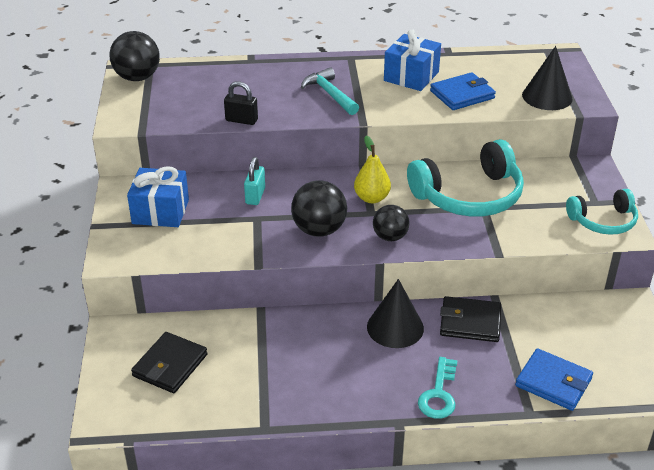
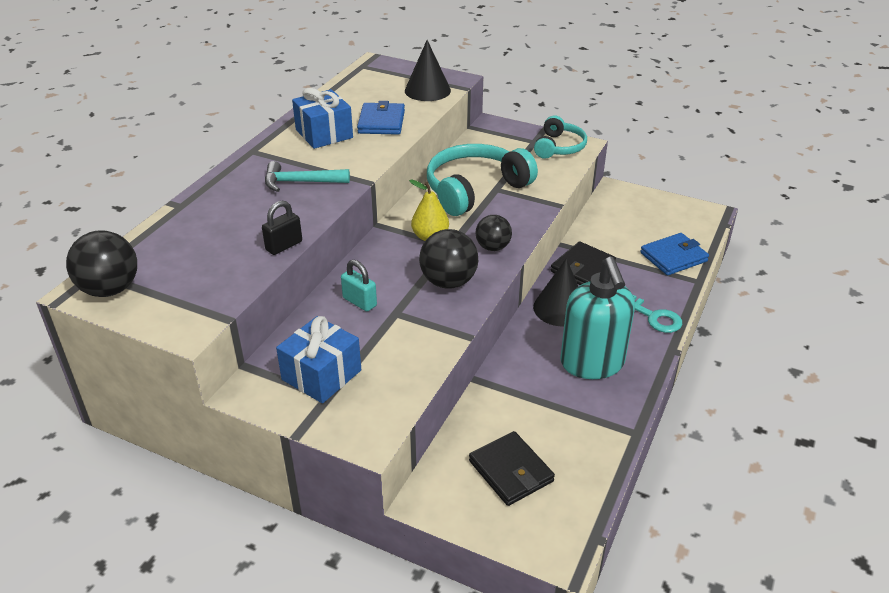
camera: 60 degrees left, 0 degrees up
(334, 372) = (592, 364): none -> turquoise soap dispenser
(469, 196) = (475, 189): turquoise headphones -> turquoise headphones turned 135 degrees counterclockwise

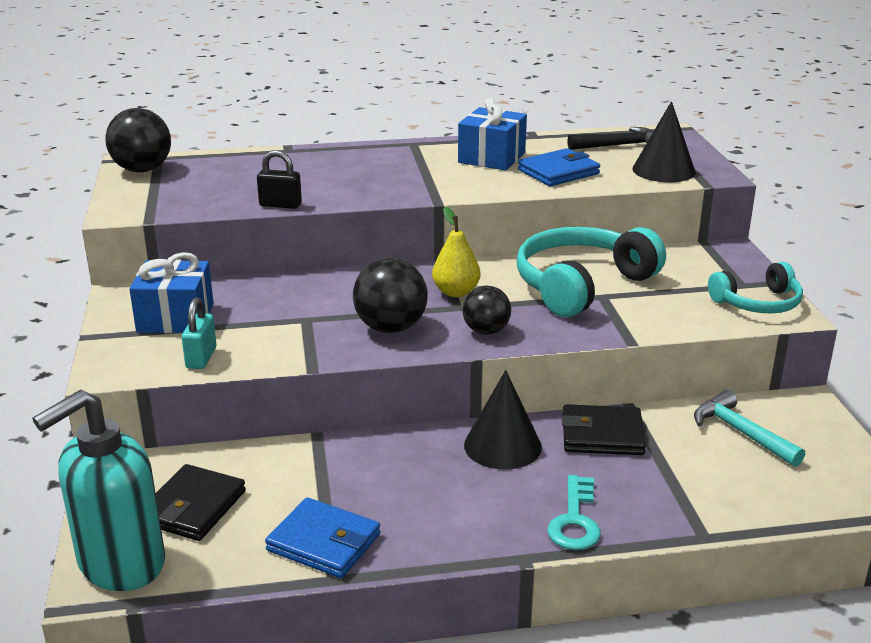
camera: 55 degrees right, 10 degrees down
(300, 182) = (391, 177): turquoise hammer -> turquoise hammer (740, 432)
(359, 302) = (302, 296): turquoise padlock -> turquoise padlock (201, 358)
(371, 86) = (620, 145): none -> black hammer
(475, 189) = (581, 285): turquoise headphones -> turquoise headphones turned 60 degrees counterclockwise
(592, 364) = (426, 503): turquoise soap dispenser -> turquoise soap dispenser (120, 564)
(673, 257) = (728, 498): blue wallet -> blue wallet (324, 542)

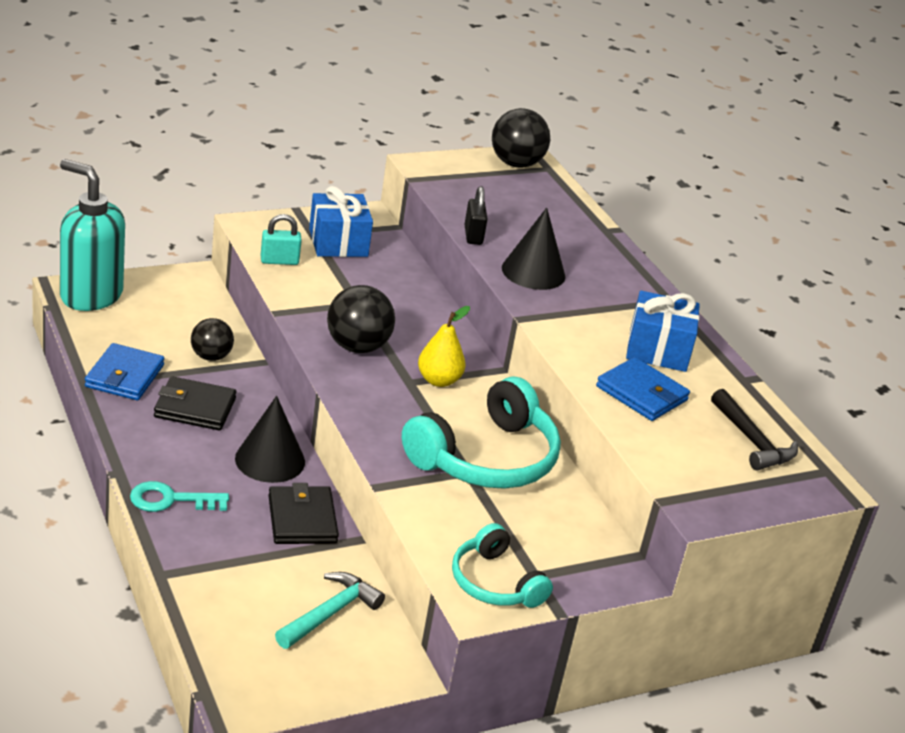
camera: 70 degrees right, 5 degrees up
(193, 507) = (156, 315): black wallet -> black wallet (195, 408)
(486, 331) = (369, 399): black ball -> black ball (211, 357)
(581, 285) = (486, 458): turquoise headphones -> turquoise headphones turned 105 degrees clockwise
(663, 170) = (690, 470): black cone -> black cone (533, 272)

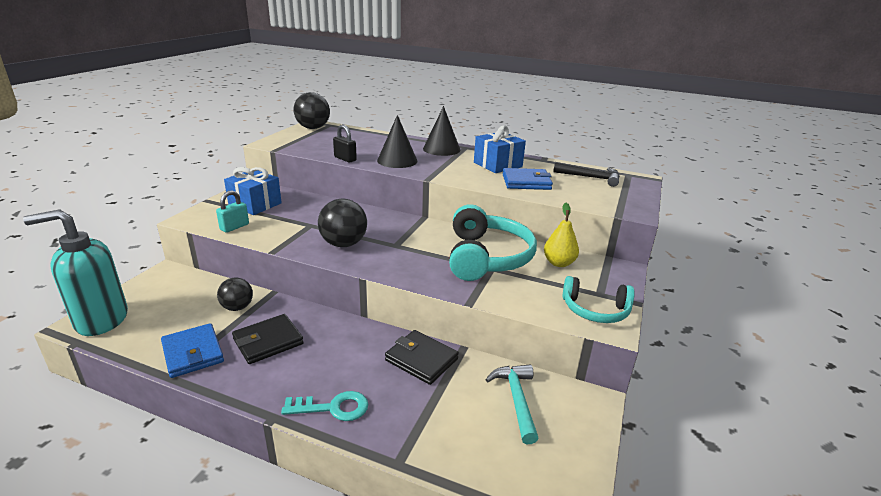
camera: 40 degrees left, 5 degrees down
(171, 500) = (333, 408): turquoise key -> turquoise key turned 135 degrees counterclockwise
(270, 460) = (355, 340): black cone -> black cone (441, 149)
(438, 380) = (407, 237): yellow pear -> yellow pear (559, 263)

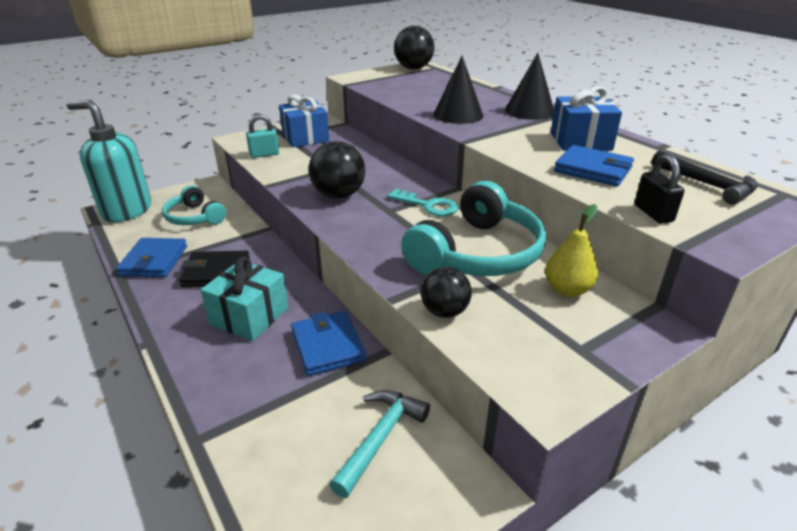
camera: 35 degrees right, 5 degrees up
(237, 307) = (225, 233): black ball -> black ball (444, 312)
(333, 408) = (200, 357): turquoise key -> turquoise key (428, 205)
(338, 363) = (249, 316): none -> turquoise gift
(345, 159) = (404, 103): black padlock -> black padlock (653, 213)
(421, 359) = (327, 346): black wallet -> blue wallet
(595, 310) = (548, 368): turquoise headphones -> turquoise headphones (194, 217)

